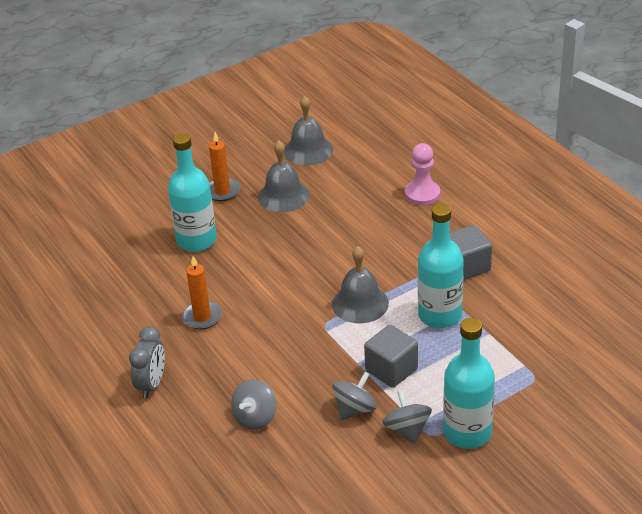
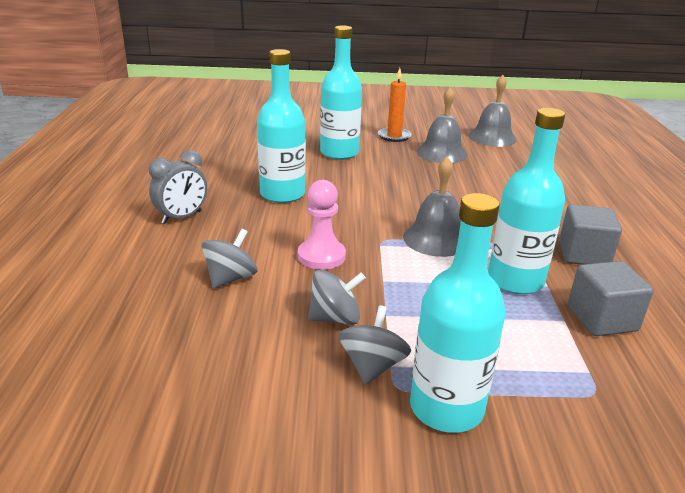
camera: 30 degrees right, 10 degrees down
(202, 317) = (282, 194): orange candle -> turquoise bottle
(255, 417) = (230, 278): grey spinning top -> grey spinning top turned 150 degrees clockwise
(391, 369) = (413, 302): grey cube -> grey cube (601, 319)
(422, 194) = (577, 191): pink pawn -> pink pawn (321, 256)

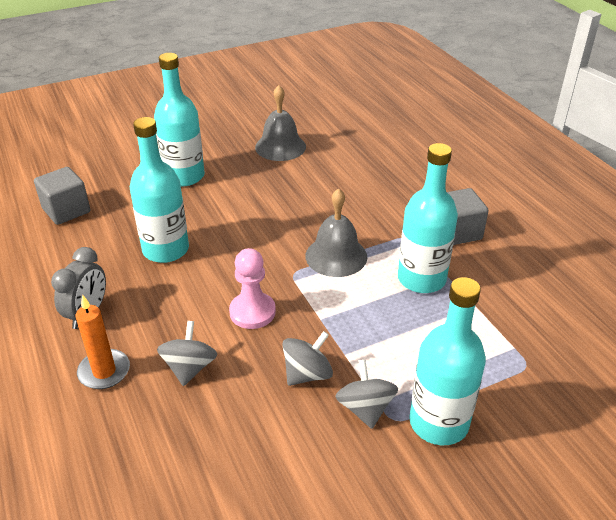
camera: 25 degrees left, 10 degrees up
(394, 136) = (223, 137): orange candle -> orange candle (104, 371)
(492, 137) = (313, 111): grey bell -> none
(601, 319) = (500, 294): grey cube -> grey cube (66, 210)

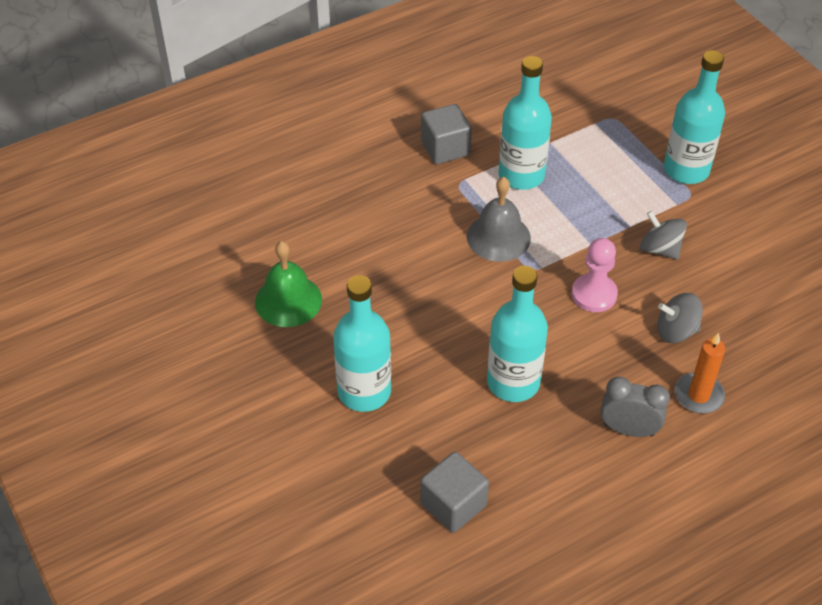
camera: 95 degrees left, 10 degrees up
(280, 147) = (288, 300): grey bell -> green bell
(365, 408) = (685, 211): grey spinning top -> none

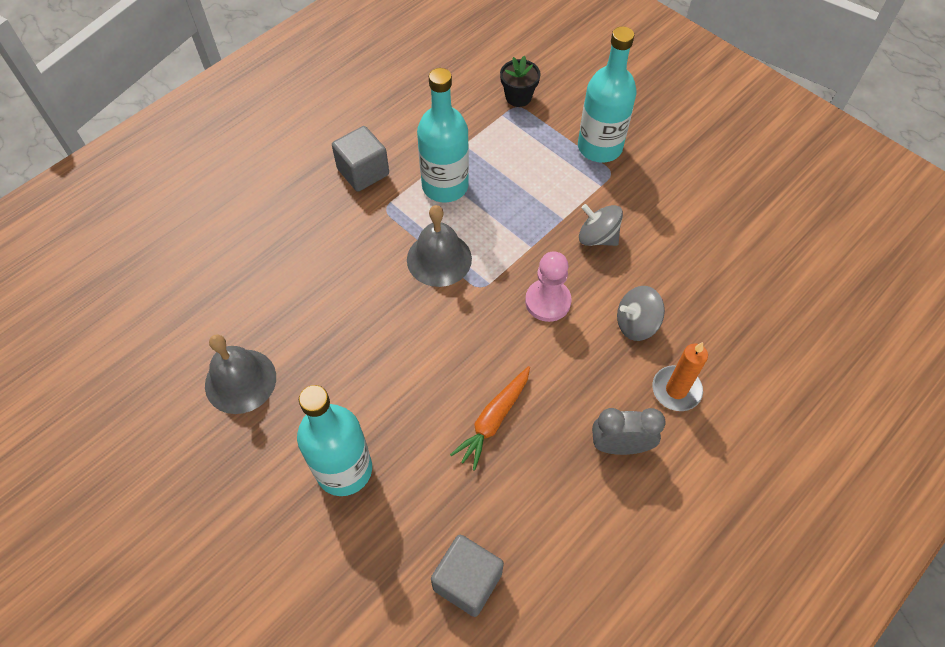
camera: 15 degrees left, 10 degrees up
(288, 300) = (240, 381): green bell -> grey bell
(513, 382) = (493, 420): turquoise bottle -> orange carrot
(616, 110) = (518, 97): none -> black flower pot

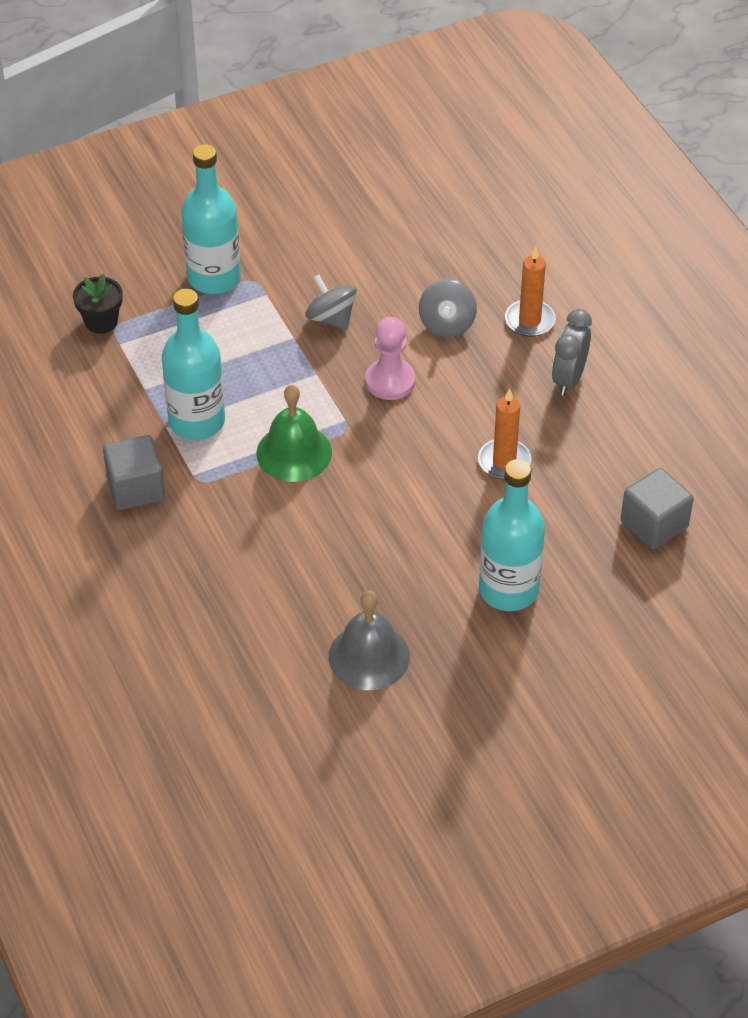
camera: 70 degrees left, 10 degrees down
(439, 259) = (294, 452): grey bell -> green bell
(493, 420) = (504, 461): orange carrot -> orange candle
(597, 237) = (331, 318): grey spinning top -> grey spinning top turned 90 degrees clockwise

